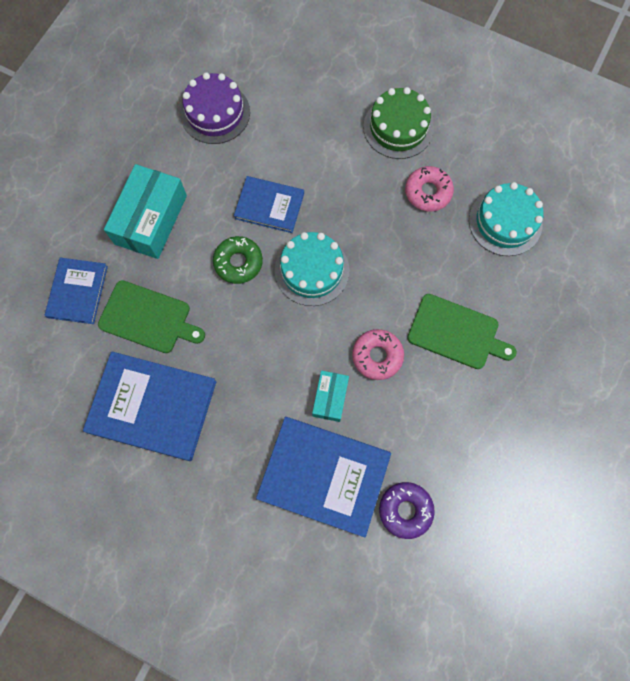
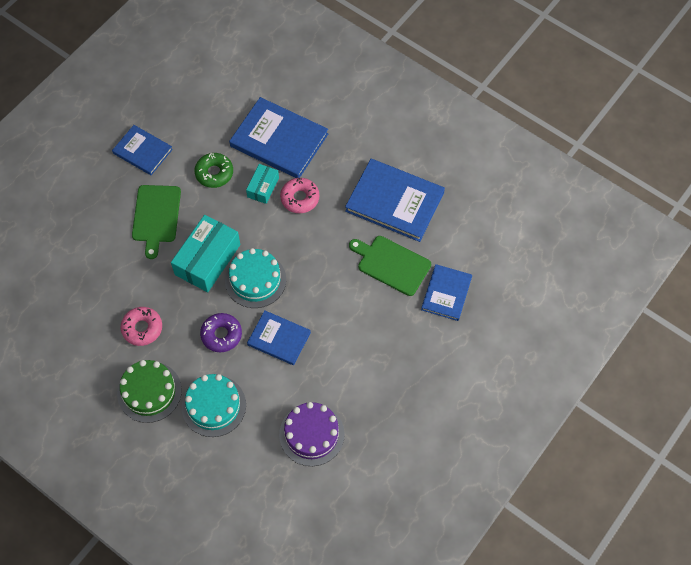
camera: 170 degrees left, 10 degrees down
(151, 219) = (381, 343): turquoise box -> turquoise box (207, 259)
(238, 262) = (313, 295): green donut -> green donut (214, 173)
(377, 356) = (221, 209): pink donut -> pink donut (300, 198)
(405, 510) = (228, 112): purple donut -> purple donut (221, 335)
(456, 332) = (156, 216): green cutting board -> green cutting board turned 120 degrees counterclockwise
(505, 222) = (87, 293): turquoise cake -> turquoise cake (214, 406)
(505, 425) = (142, 151): none -> blue book

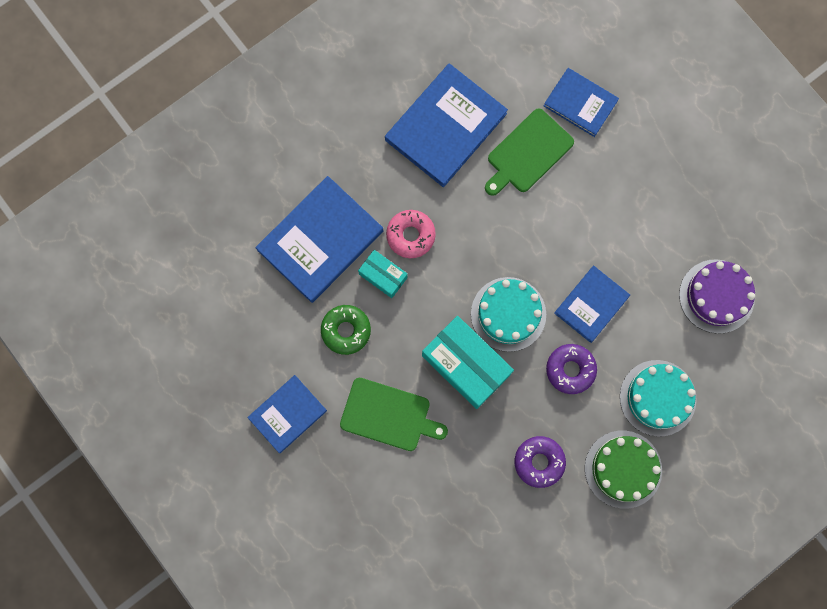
camera: 75 degrees left, 15 degrees up
(142, 328) = (539, 462): pink donut -> purple donut

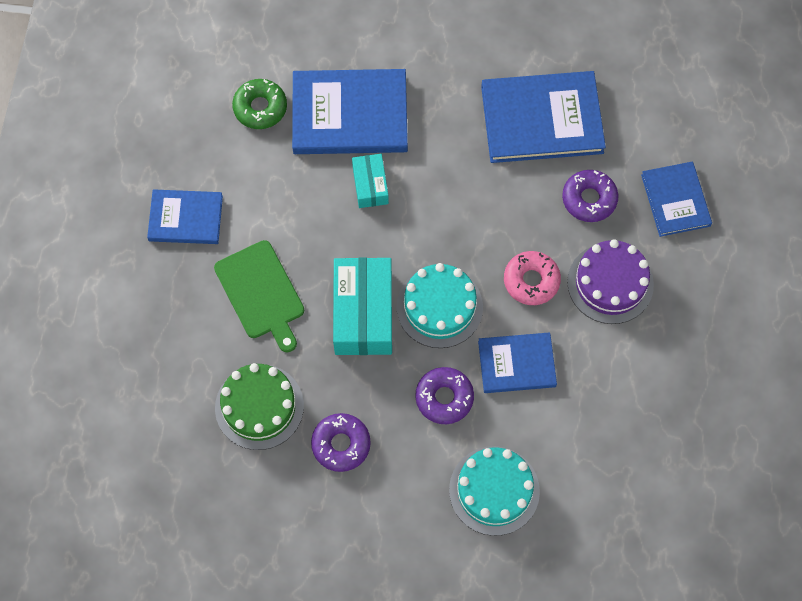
camera: 45 degrees right, 10 degrees down
(346, 330) = (297, 199): green donut -> green donut (260, 108)
(410, 235) = (425, 175): pink donut -> pink donut (531, 281)
(528, 153) = (589, 199): green cutting board -> purple donut
(623, 469) = (404, 518): green cake -> green cake (259, 406)
(716, 296) = (632, 458): purple cake -> purple cake (610, 283)

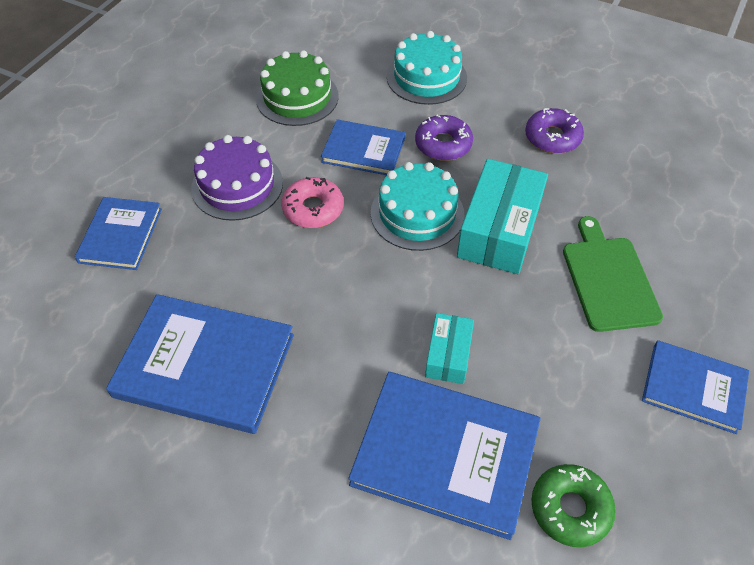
camera: 160 degrees left, 15 degrees down
(259, 406) = (627, 184): green cake -> green cake (297, 97)
(589, 199) = (208, 263): purple donut -> none

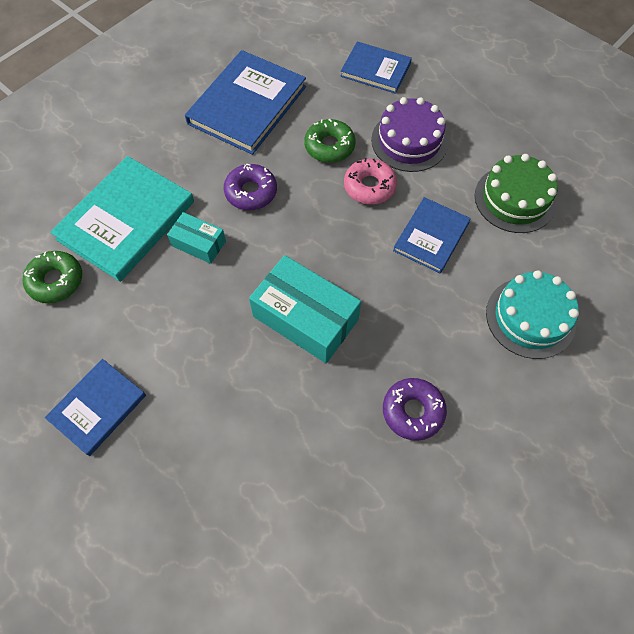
camera: 105 degrees right, 10 degrees up
(261, 257) = (329, 146): none -> green donut
(417, 213) = (343, 259): turquoise cake -> none
(443, 144) = (424, 304): purple donut -> purple donut (251, 192)
(445, 455) = (126, 220): blue book -> turquoise book
(608, 279) = (222, 388): green cutting board -> none

